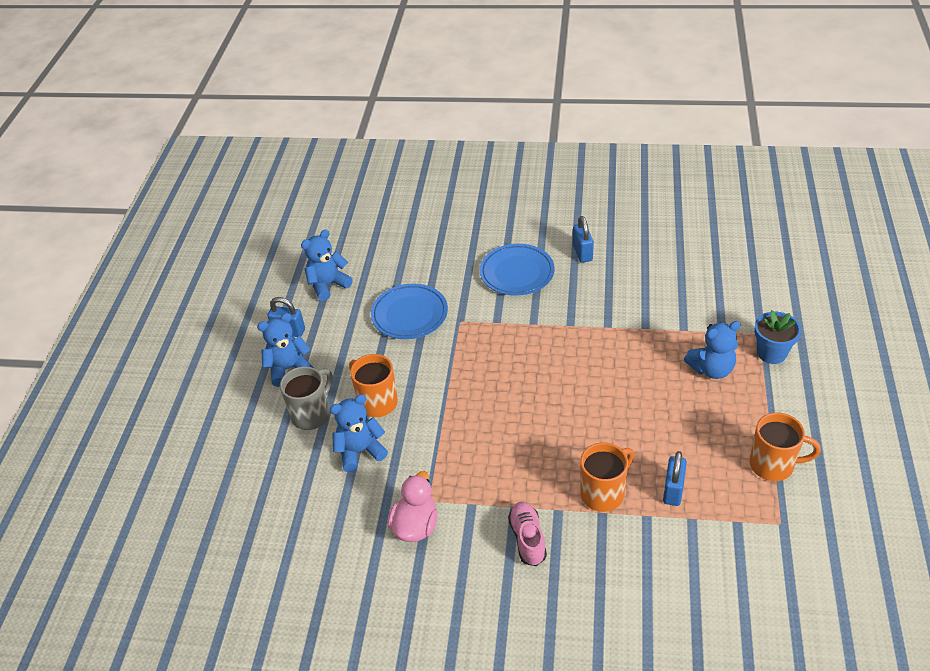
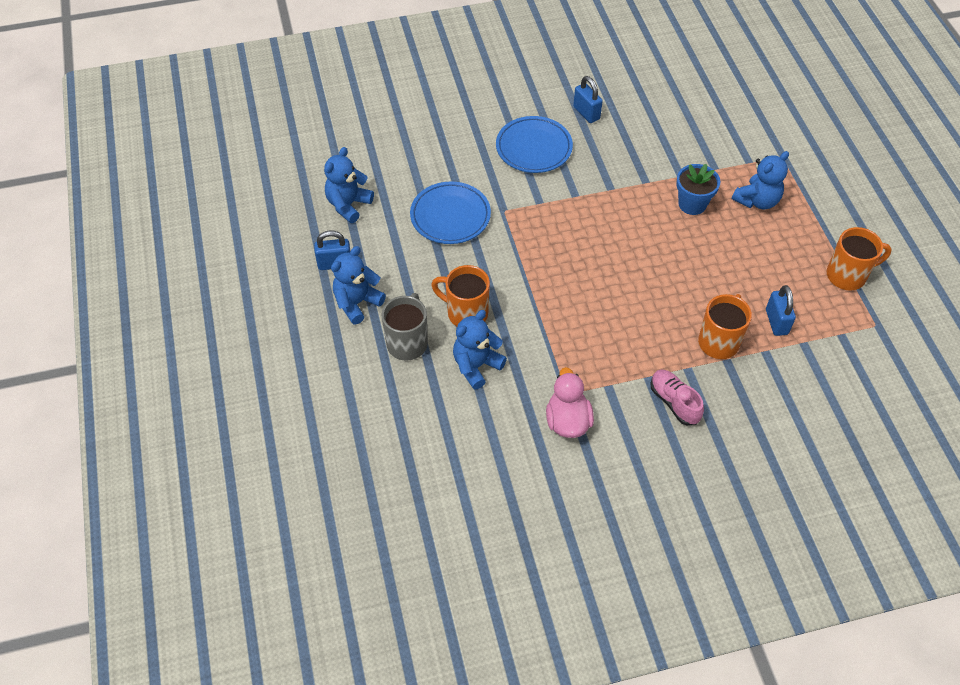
camera: 25 degrees left, 10 degrees up
(771, 353) = (800, 172): blue flower pot -> blue flower pot (692, 204)

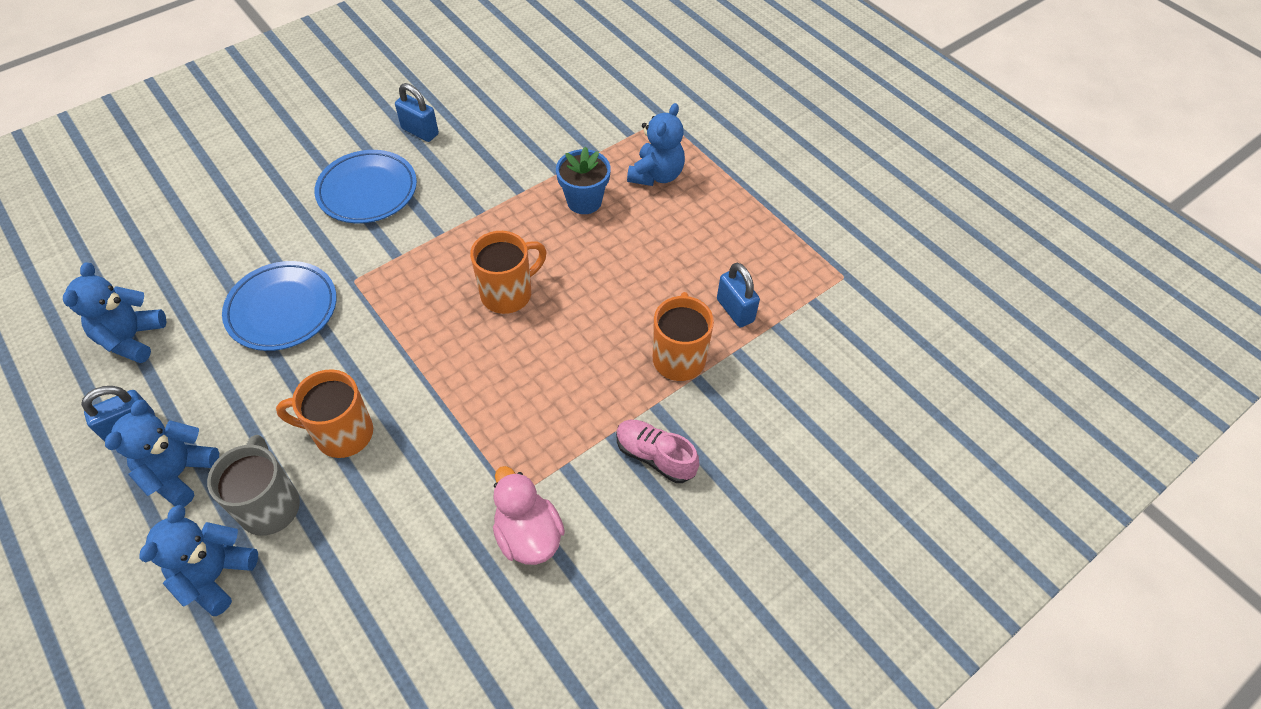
camera: 25 degrees left, 0 degrees up
(476, 366) = (378, 503): blue teddy bear -> blue teddy bear (215, 575)
(847, 275) = (790, 229): orange mug -> orange mug (508, 293)

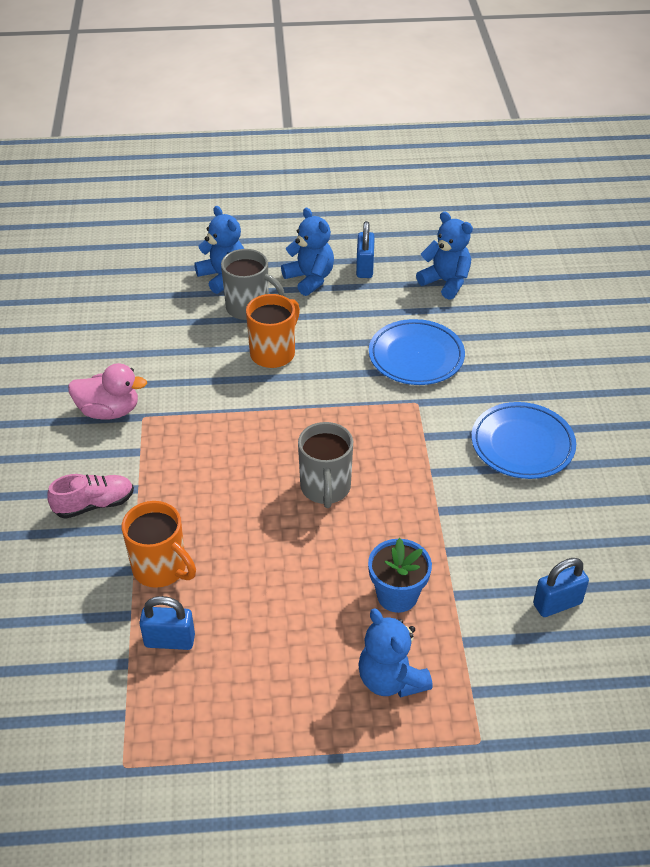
camera: 125 degrees right, 10 degrees down
(420, 131) = (588, 510): blue padlock -> blue padlock (557, 604)
(508, 293) = (325, 488): orange mug -> grey mug

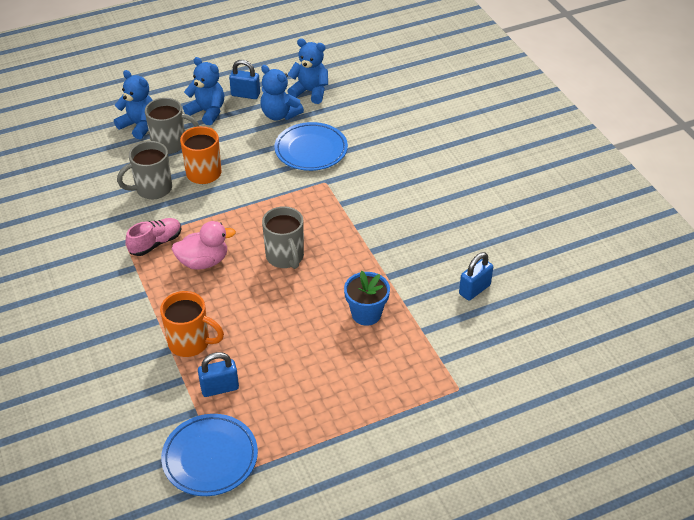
camera: 20 degrees left, 0 degrees up
(94, 504) = (118, 313): pink shoe -> pink shoe (155, 243)
(109, 411) = (96, 244): pink duck -> pink duck (203, 261)
(203, 359) = (152, 189): none -> grey mug
(365, 268) = (245, 94): blue padlock -> blue padlock turned 60 degrees counterclockwise
(391, 679) = (385, 368): blue teddy bear -> blue teddy bear (279, 115)
(522, 444) = (410, 192): blue plate -> blue plate (210, 457)

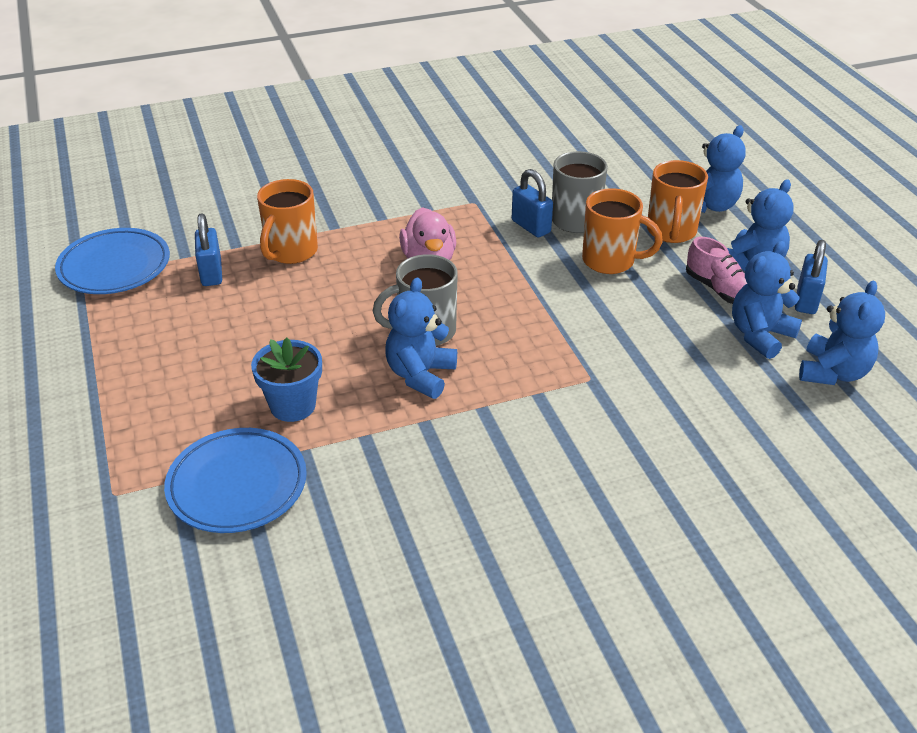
camera: 95 degrees right, 5 degrees down
(155, 243) = (469, 224): pink shoe -> pink shoe (719, 290)
(170, 144) = (671, 232): grey mug -> orange mug
(311, 150) = (671, 366): blue plate -> blue plate (237, 485)
(329, 256) = (420, 375): none -> blue teddy bear
(474, 289) = (309, 541): blue padlock -> blue padlock (531, 226)

